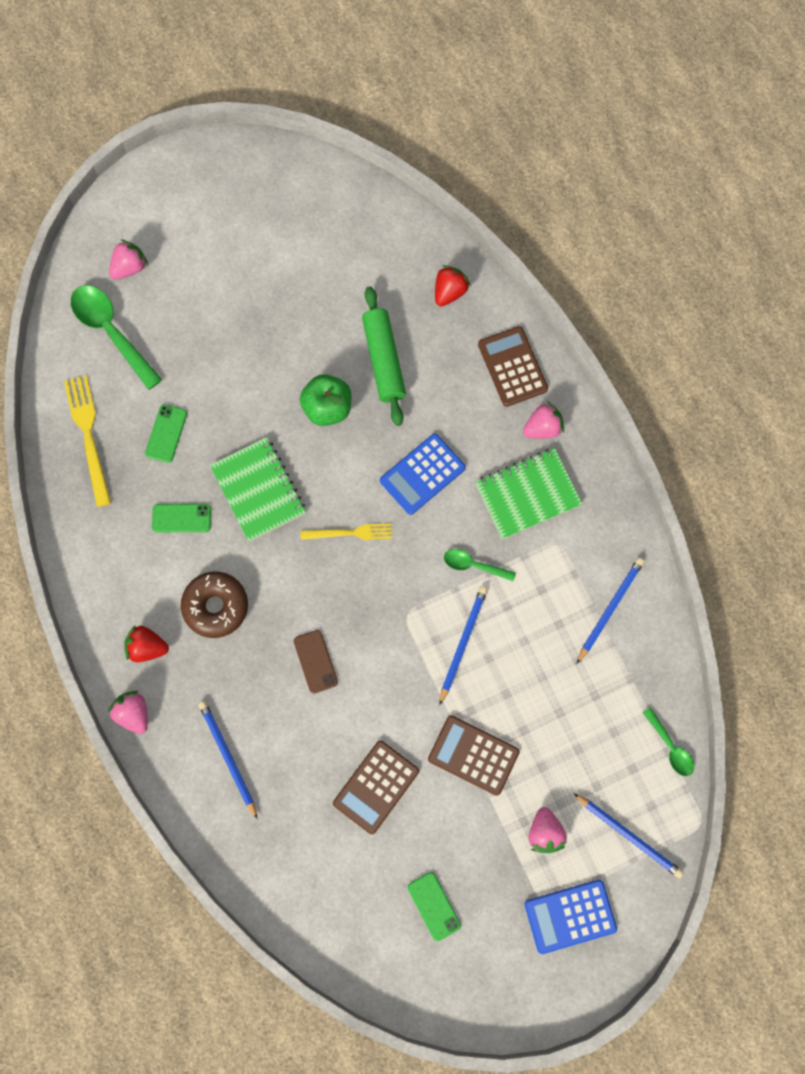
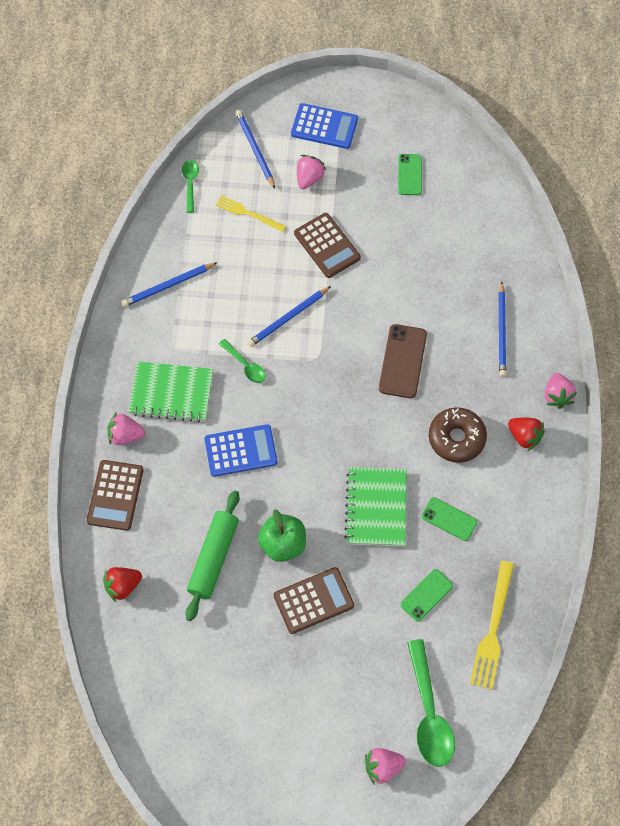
camera: 150 degrees left, 10 degrees down
(315, 661) = (402, 361): brown phone -> brown phone, size x1.54
(350, 533) = (323, 437): yellow fork -> yellow fork (248, 213)
(376, 787) = (406, 260): brown calculator -> brown calculator (313, 600)

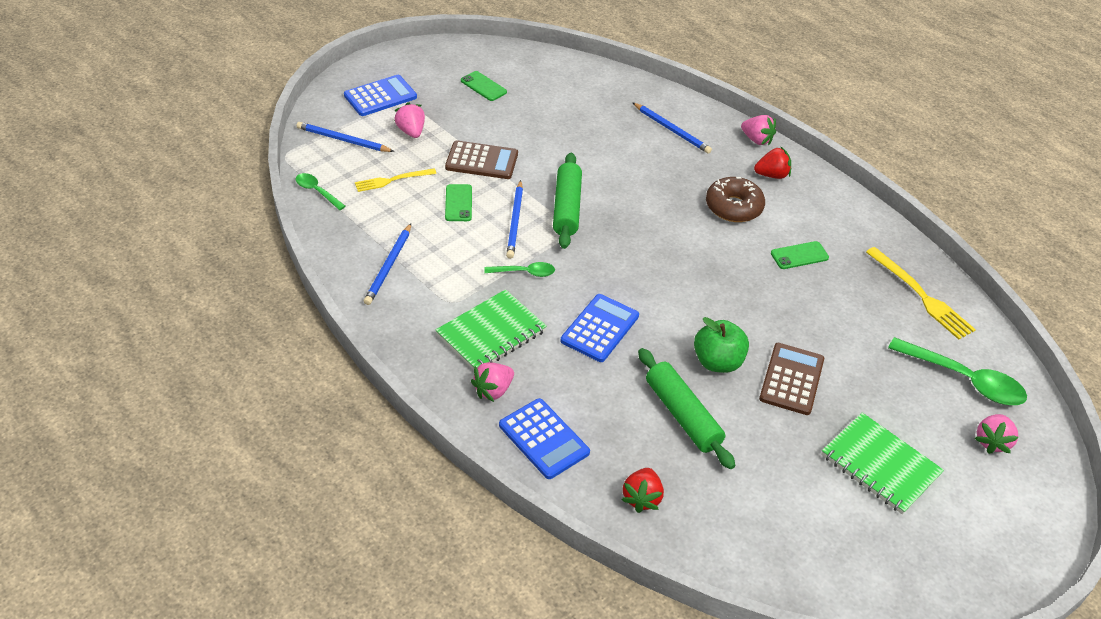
camera: 50 degrees left, 20 degrees down
(115, 495) = (544, 439): brown calculator -> blue calculator
(336, 336) = (566, 208): none -> green rolling pin
(376, 508) = (745, 287): green notebook -> green notebook (880, 465)
(402, 361) = (633, 190): brown phone -> none
(426, 595) = (854, 311): green phone -> green phone (458, 203)

